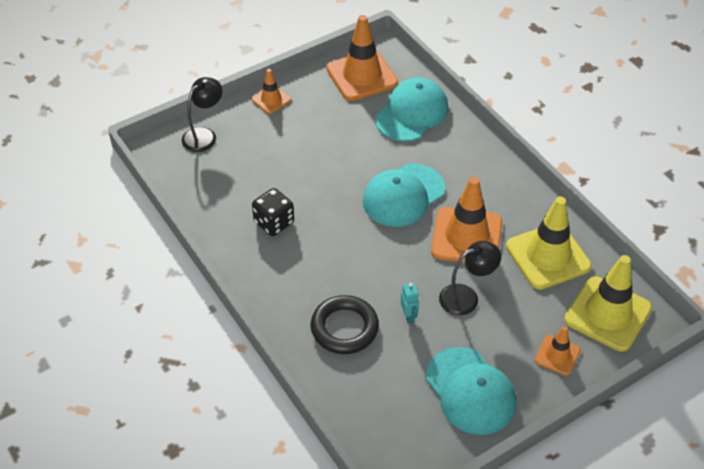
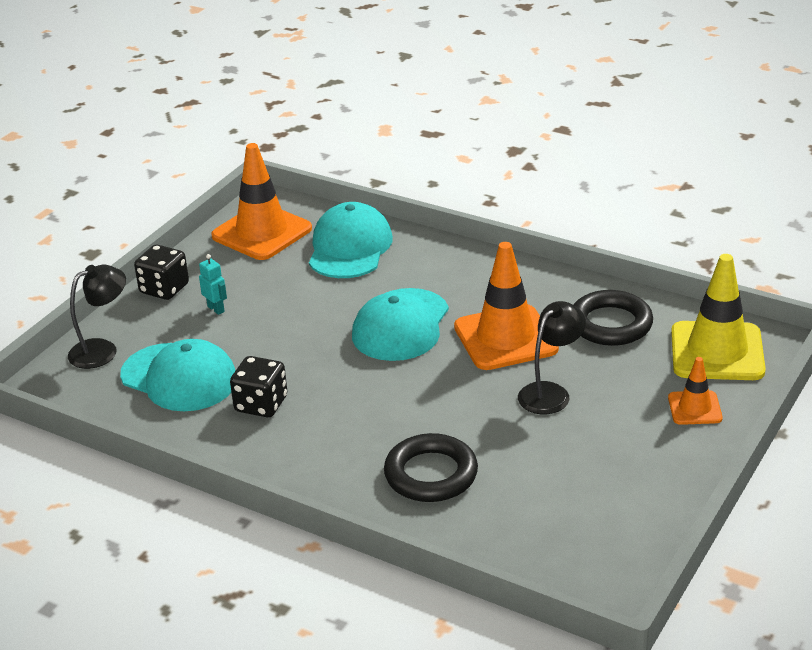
camera: 25 degrees left, 15 degrees down
(204, 135) = (102, 350): black lamp -> black lamp turned 45 degrees clockwise
(271, 99) = (164, 289): orange traffic cone -> black dice
(409, 316) = (499, 435): turquoise robot -> turquoise robot (216, 309)
(470, 391) = (627, 477): turquoise cap -> turquoise cap (179, 377)
(548, 256) = (610, 324): yellow traffic cone -> black ring

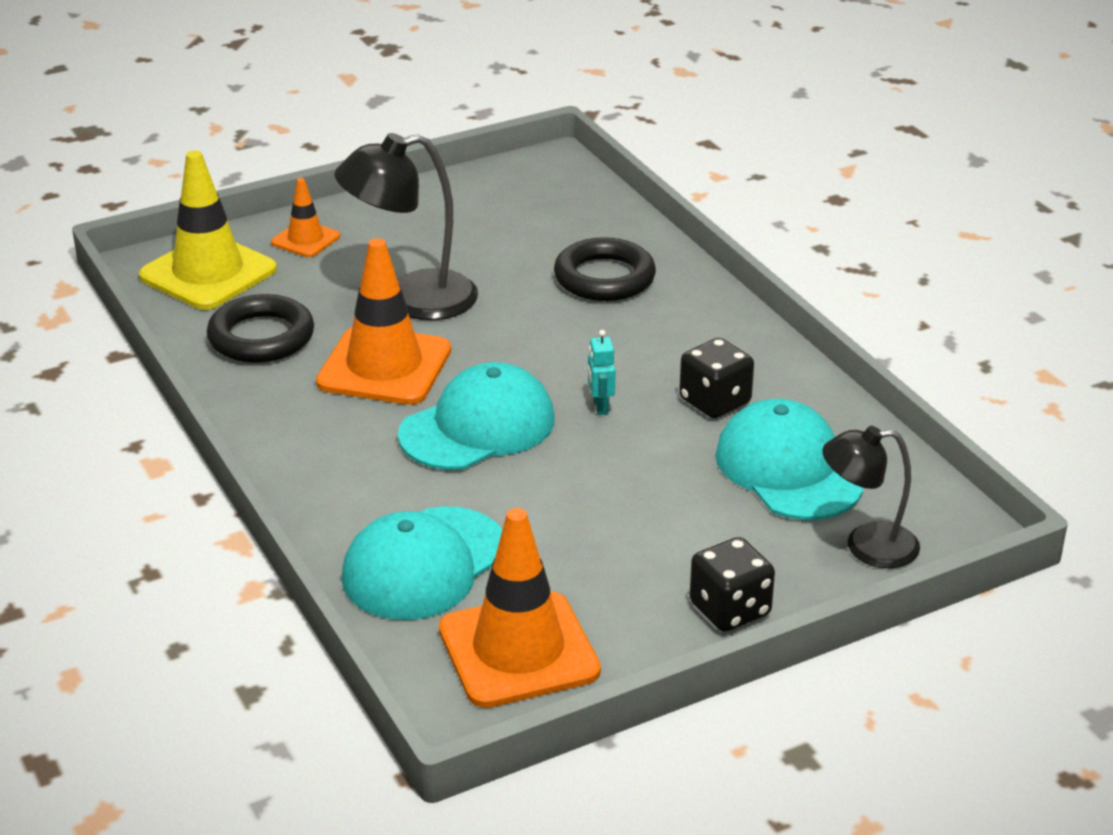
camera: 150 degrees left, 0 degrees up
(216, 309) = (680, 545): turquoise robot -> turquoise robot (600, 407)
(550, 392) = (412, 299): black lamp -> black lamp, size x1.51

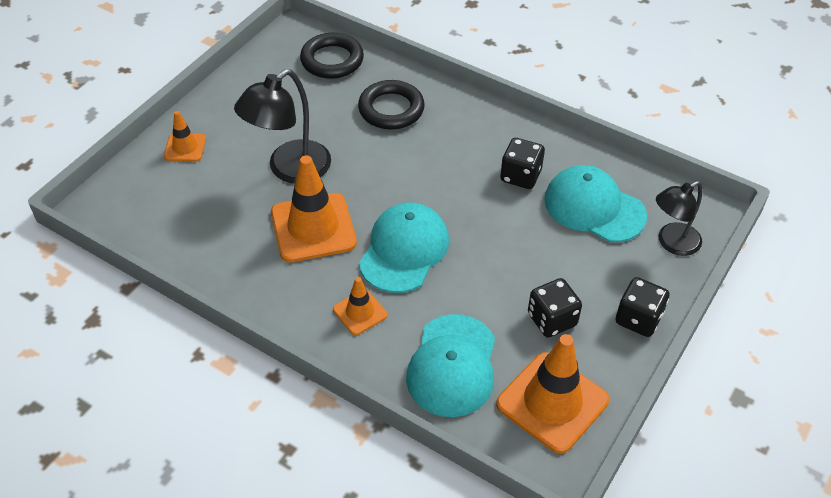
camera: 30 degrees left, 15 degrees up
(208, 273) = (141, 198): yellow traffic cone -> none
(261, 337) = (217, 236): black ring -> black ring (332, 60)
(360, 469) = (360, 312): none -> orange traffic cone
(600, 407) = (461, 206): turquoise robot -> none
(605, 566) = (552, 320): none -> black dice

